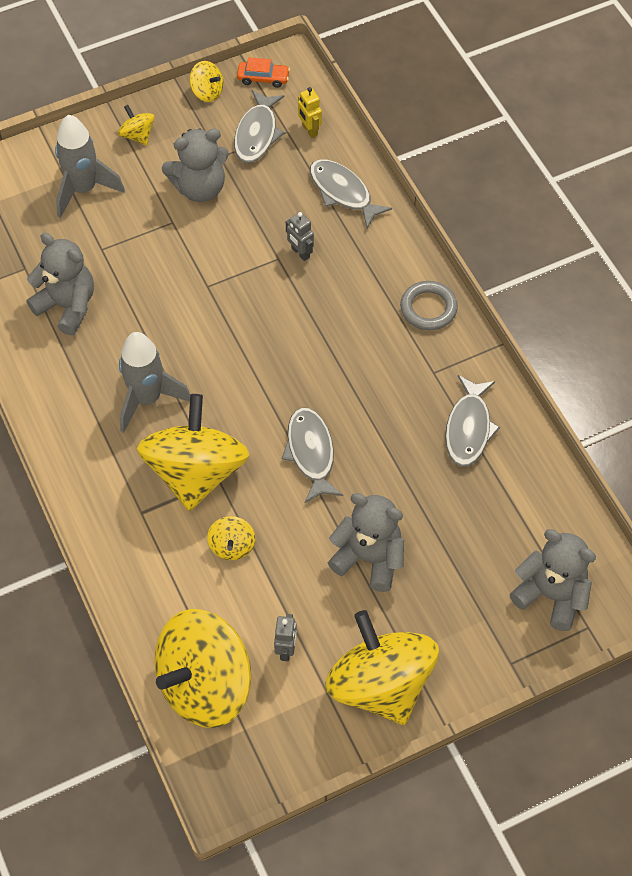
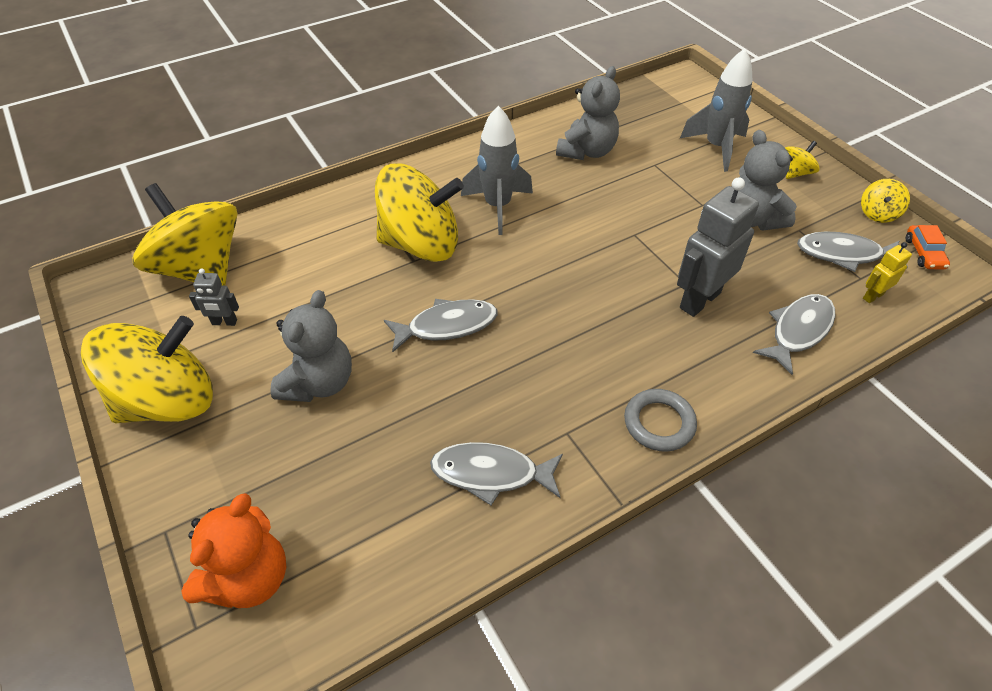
camera: 85 degrees right, 10 degrees down
(232, 546) = (341, 275): yellow spinning top -> none
(300, 253) = (699, 300): grey robot -> grey robot, size x2.07
(551, 595) = (249, 578): grey teddy bear -> orange teddy bear

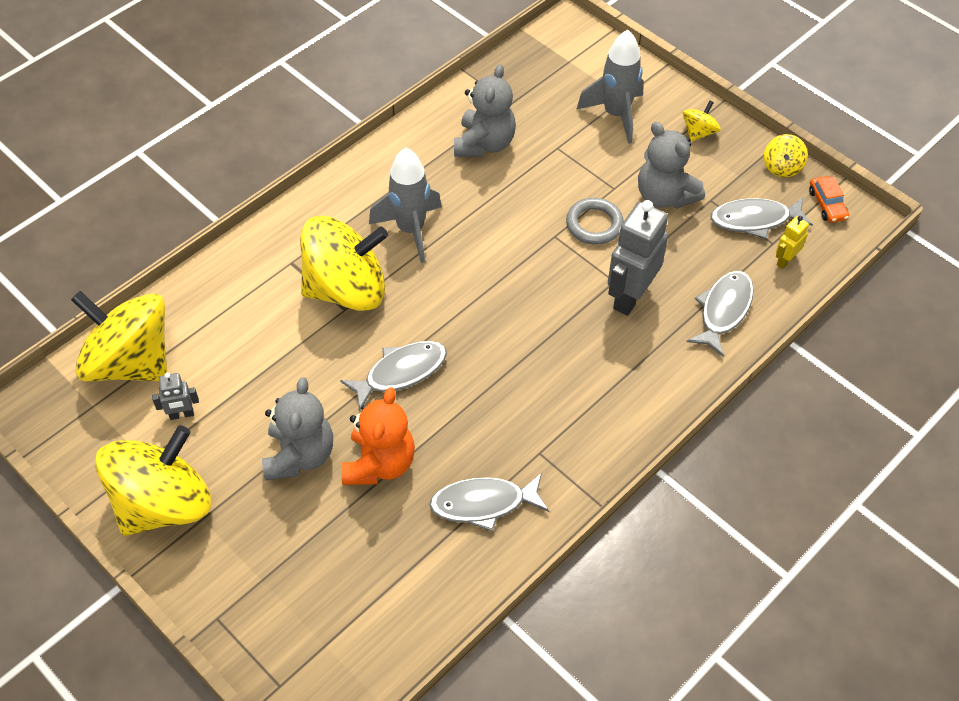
camera: 15 degrees left, 5 degrees up
(249, 578) = (308, 637): orange teddy bear -> orange teddy bear (379, 463)
(659, 423) = (617, 426): grey ring -> grey ring (594, 224)

